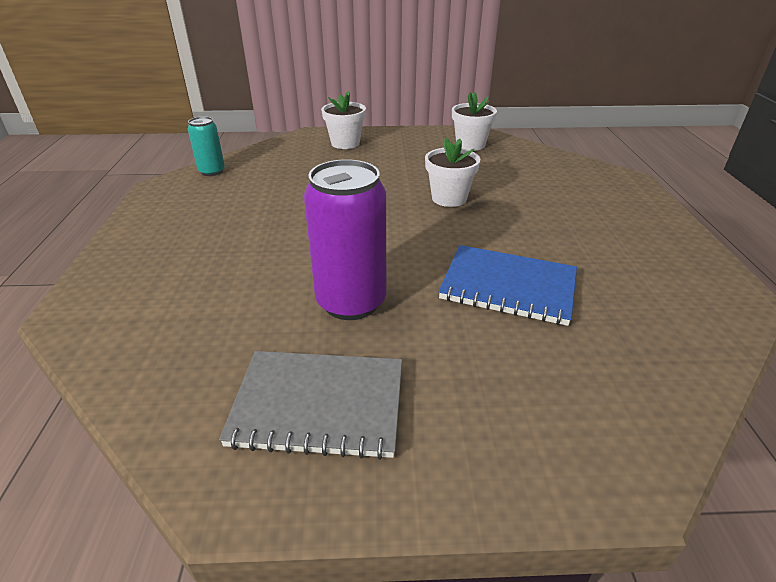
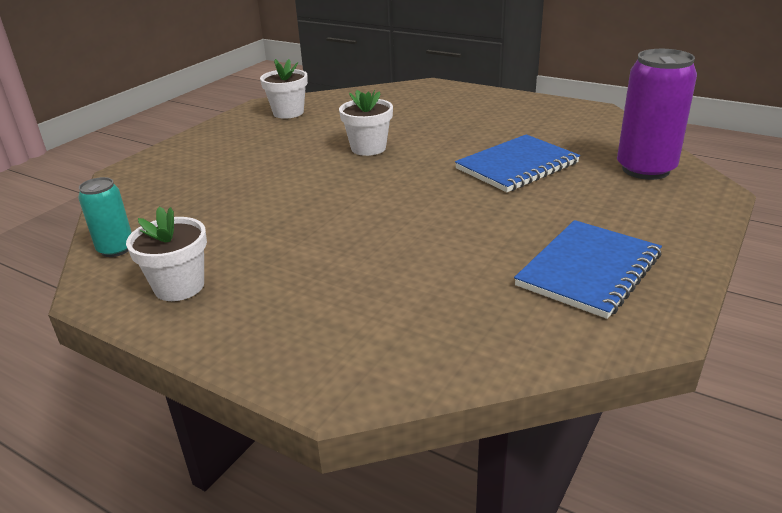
camera: 55 degrees left, 5 degrees down
(319, 405) = (588, 270): grey notebook -> blue notebook
(345, 143) = (183, 161): white flower pot -> white flower pot (179, 286)
(351, 302) = (475, 228): purple can -> purple can (645, 169)

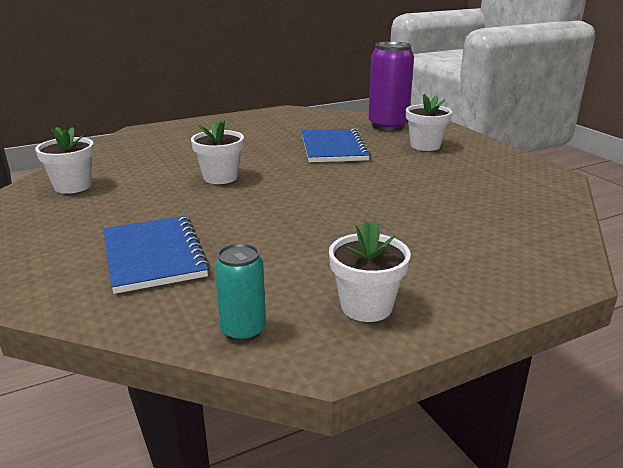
camera: 60 degrees left, 5 degrees down
(588, 270) = (488, 171): blue notebook -> blue notebook (154, 256)
(613, 209) = (425, 145): none -> white flower pot

